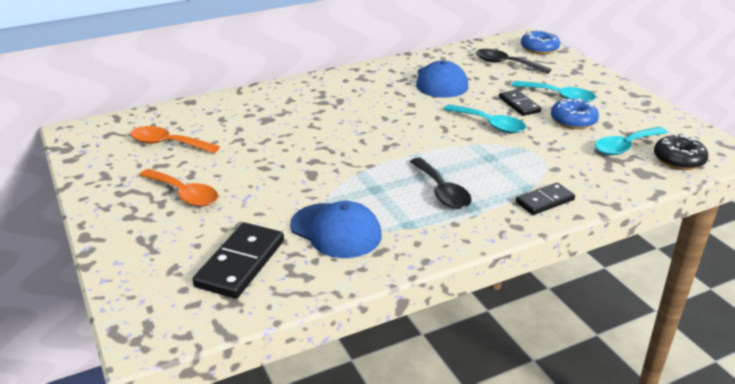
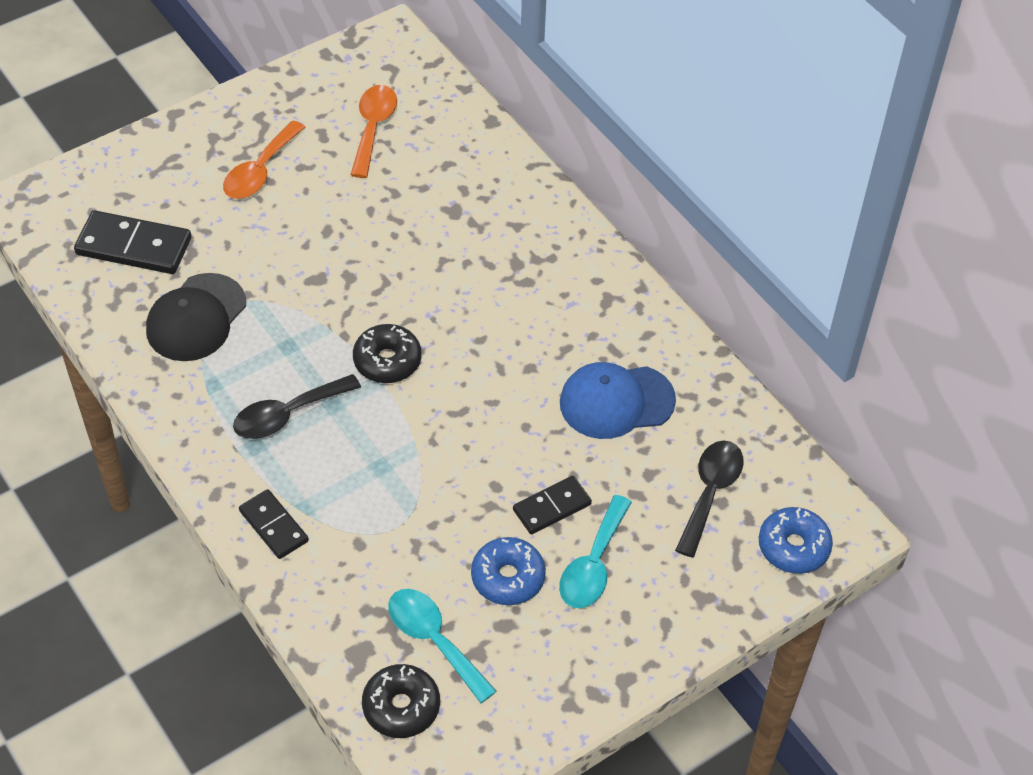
camera: 80 degrees right, 20 degrees up
(336, 231) = (196, 318): blue cap -> black cap
(397, 150) = (387, 361): none -> black donut
(489, 124) = (478, 467): turquoise spoon -> none

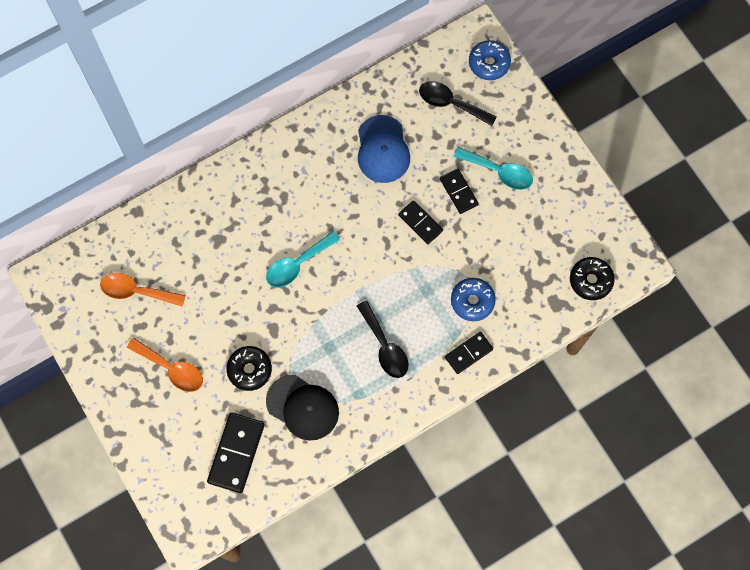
camera: 85 degrees left, 20 degrees up
(387, 361) = (345, 284): black donut -> black donut (249, 370)
(434, 640) = (548, 261): turquoise spoon -> turquoise spoon (297, 264)
(493, 455) = (420, 223): none -> black domino
(508, 578) = (507, 219): blue donut -> blue donut (472, 301)

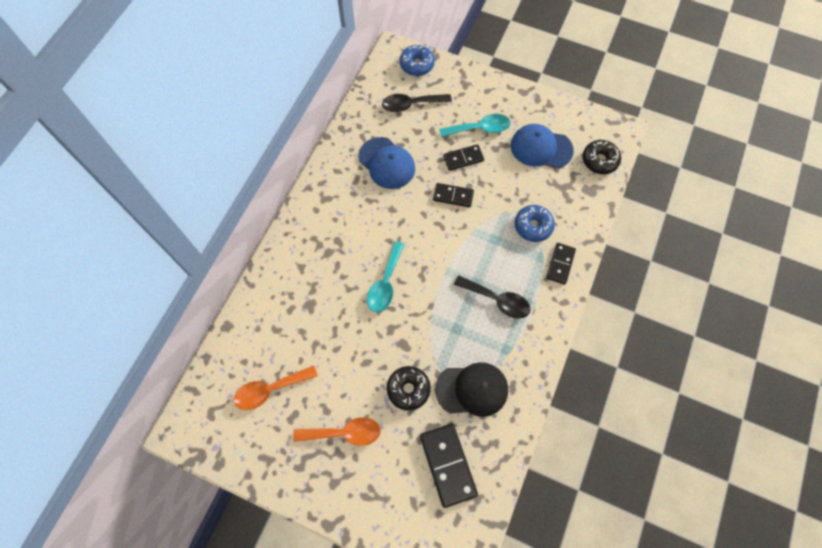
camera: 35 degrees left, 5 degrees down
(459, 192) = (463, 158): black domino -> black domino turned 45 degrees counterclockwise
(543, 230) = (541, 148): none -> blue cap

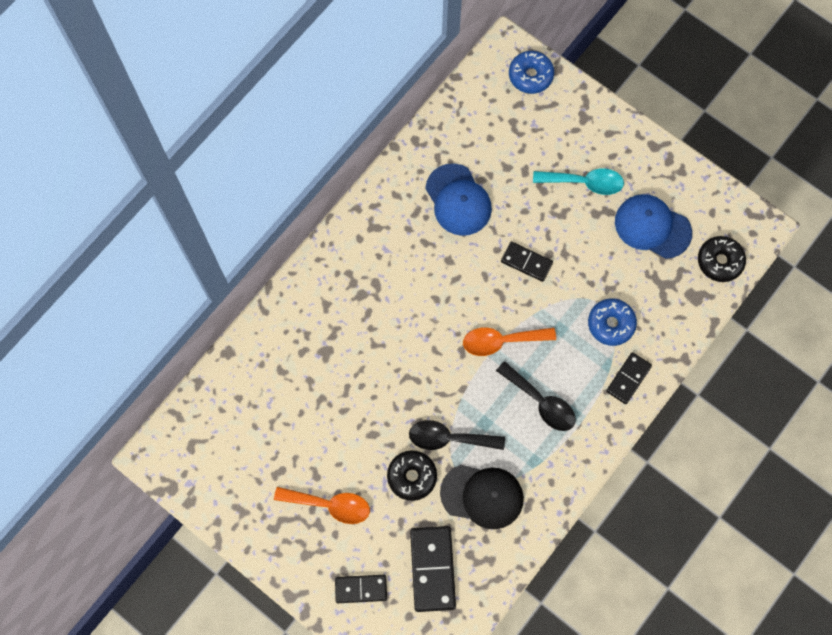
camera: 15 degrees right, 5 degrees up
(270, 389) = (260, 437): orange spoon -> orange spoon (501, 341)
(385, 283) = (418, 349): turquoise spoon -> none
(411, 104) = (508, 129): black spoon -> black spoon (449, 438)
(463, 158) = (552, 217): black domino -> black domino (361, 589)

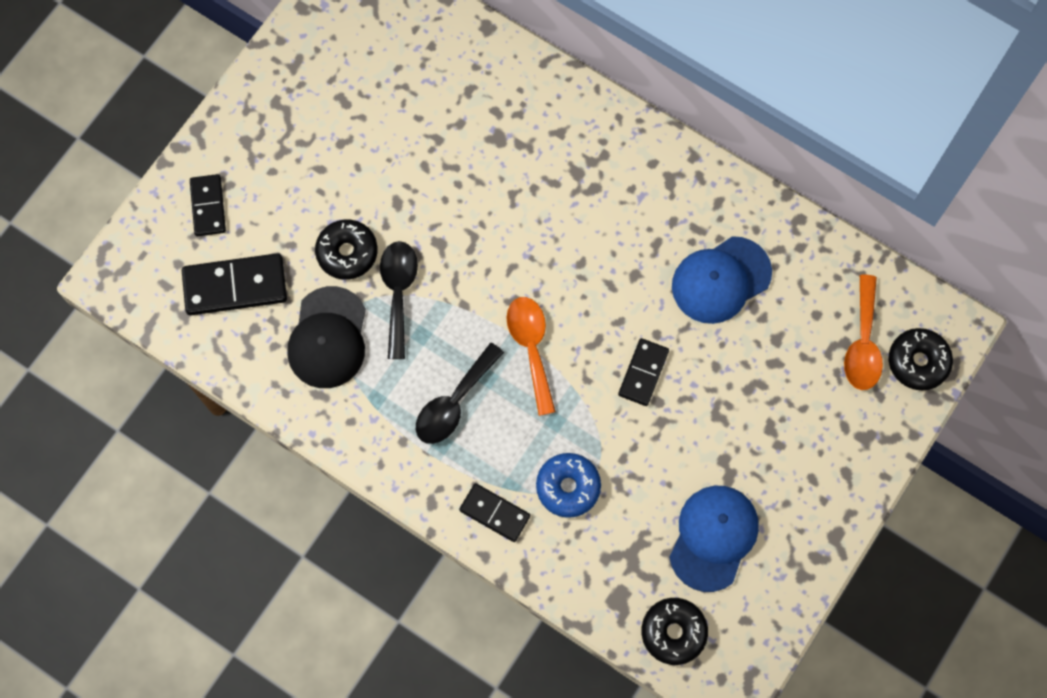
camera: 85 degrees right, 0 degrees up
(330, 505) = (307, 162): orange spoon -> orange spoon (862, 343)
(530, 76) = (918, 362): blue donut -> black donut
(584, 182) = (767, 443): turquoise spoon -> none

